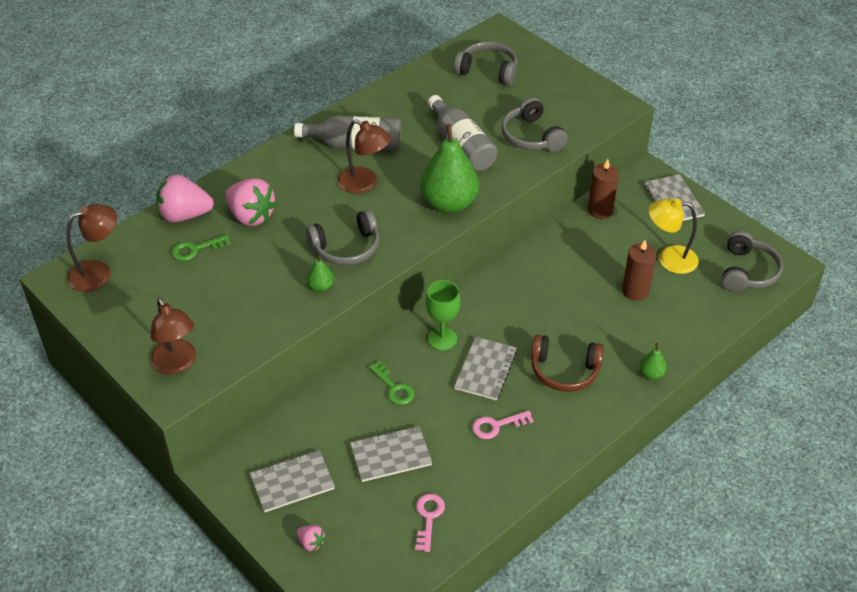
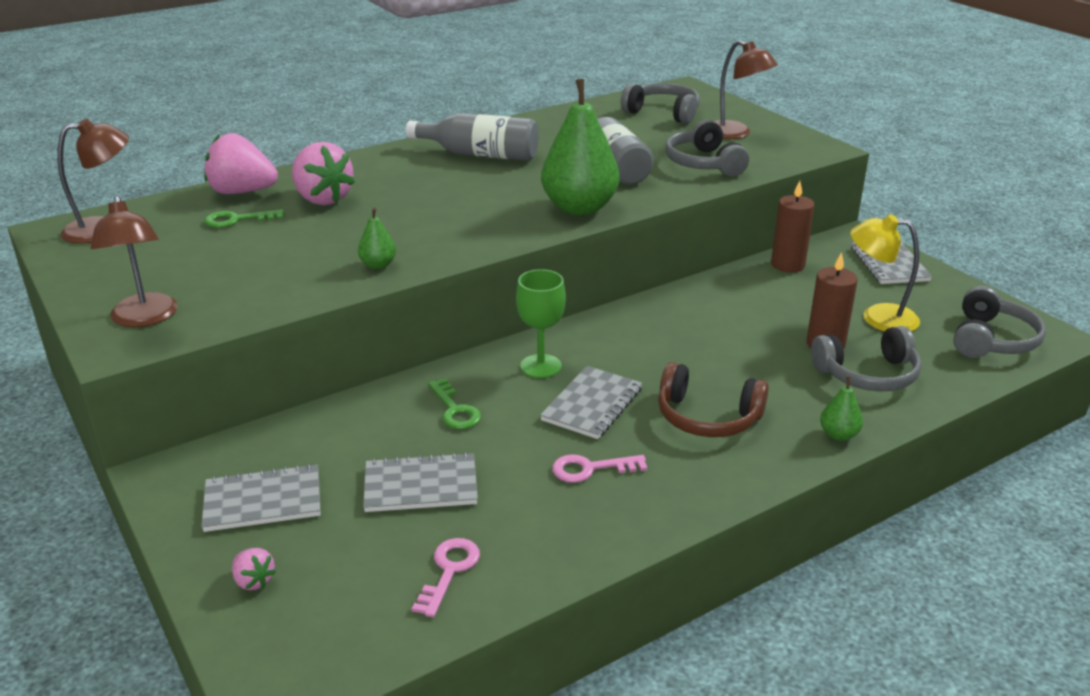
camera: 10 degrees right, 15 degrees down
(346, 248) = (429, 234): grey headphones -> grey headphones (867, 374)
(364, 184) = (477, 184): brown lamp -> brown lamp (735, 134)

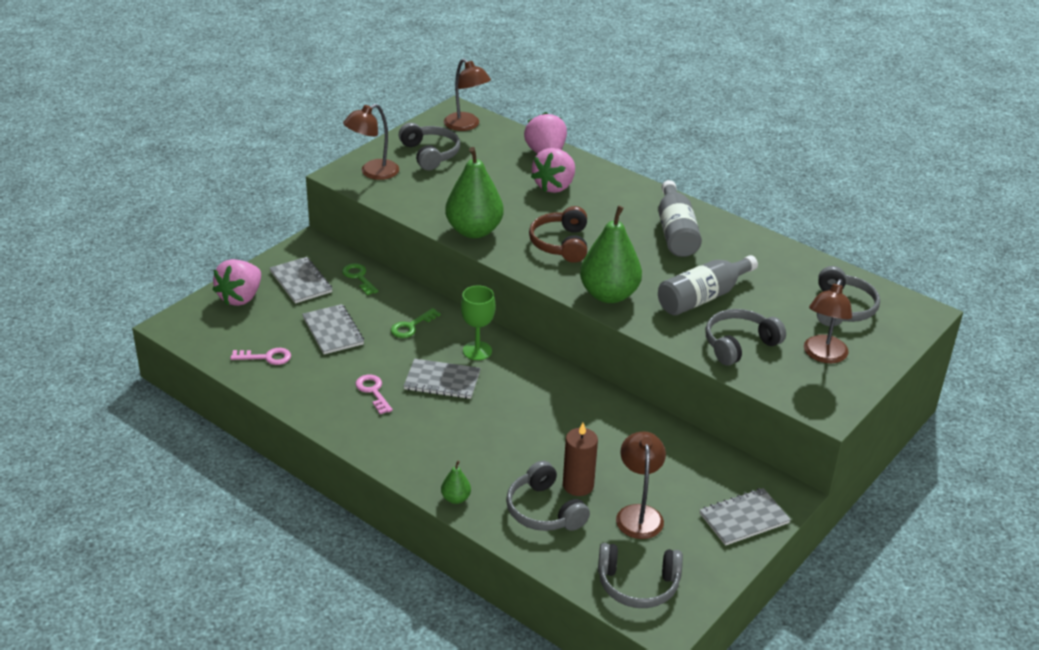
camera: 70 degrees right, 5 degrees up
(147, 266) = (430, 154): none -> grey headphones
(237, 220) = (505, 165): green key -> green key (359, 277)
(254, 581) = (240, 297): pink strawberry -> pink strawberry, size x2.13
(378, 265) = (474, 231): green pear -> green pear, size x2.27
(707, 417) = (450, 434): brown headphones -> brown headphones (561, 244)
(787, 265) = (702, 455): brown candle -> none
(878, 317) = (638, 514): yellow lamp -> brown lamp

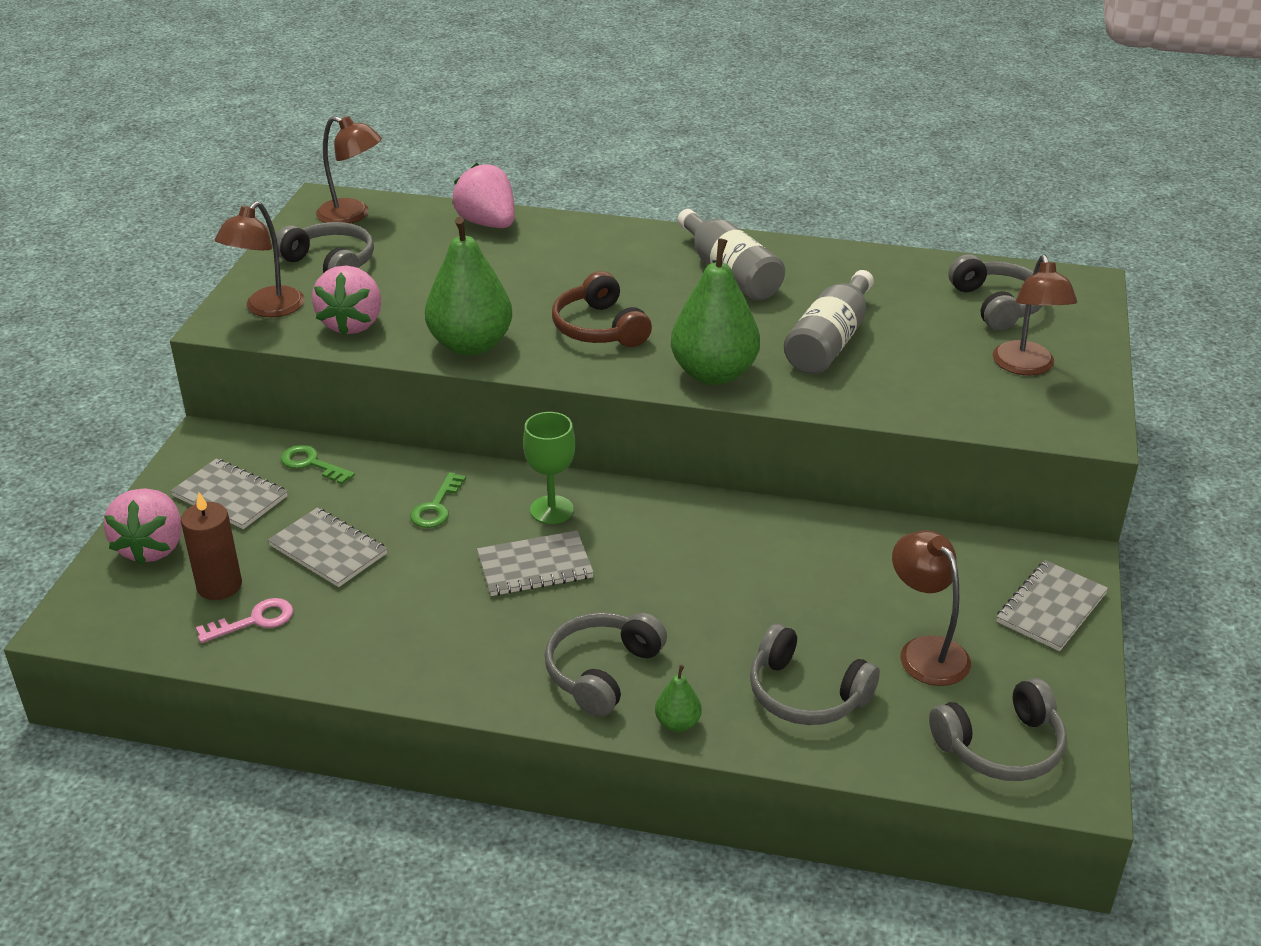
camera: 25 degrees left, 0 degrees up
(373, 392) = (449, 615): pink key -> none
(554, 186) = (532, 259): pink strawberry -> pink strawberry (352, 324)
(578, 485) = (821, 642): brown candle -> brown candle (219, 586)
(739, 344) = (922, 385): grey headphones -> grey headphones (602, 672)

